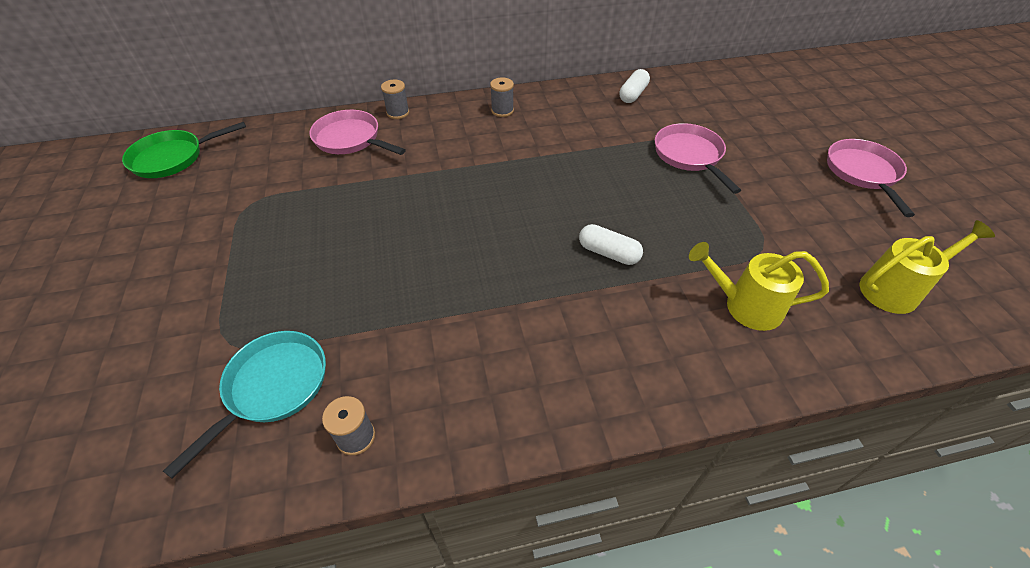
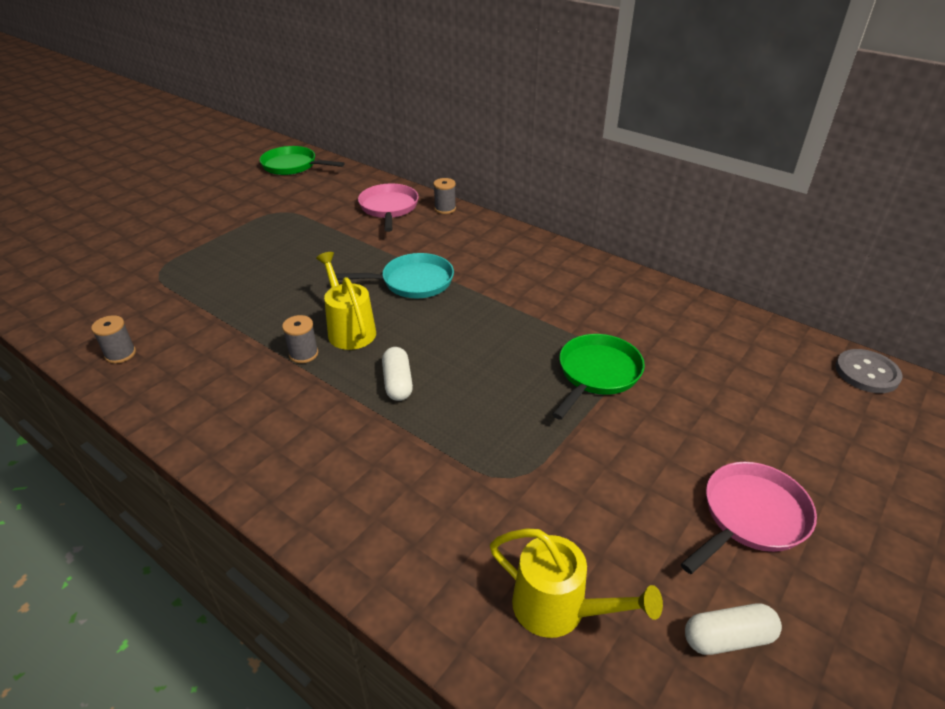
camera: 50 degrees right, 10 degrees down
(273, 387) = (137, 304): turquoise pan -> turquoise pan (413, 282)
(502, 111) = (515, 248): grey spool -> grey spool (303, 354)
(633, 94) = (647, 300): white capsule -> white capsule (728, 638)
(690, 156) = (597, 374): pink pan -> green pan
(744, 306) = (413, 493): yellow watering can -> yellow watering can (349, 329)
(777, 68) = (867, 373): none -> grey button

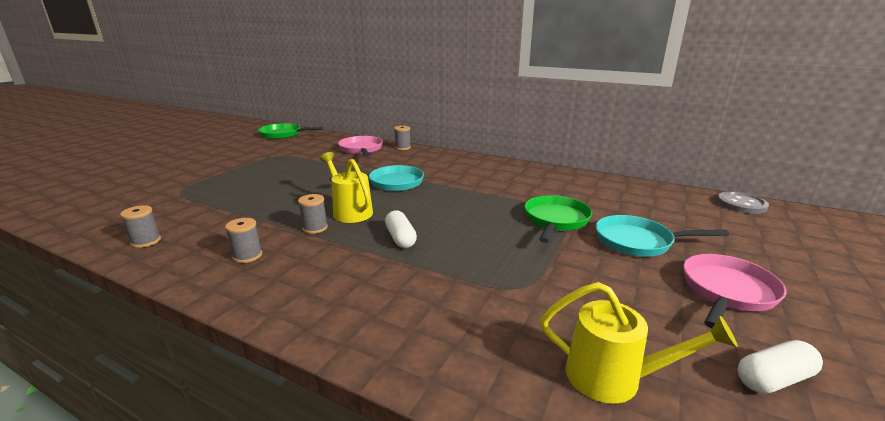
camera: 10 degrees left, 15 degrees down
(224, 390) = (247, 256): none -> grey spool
(684, 423) = (637, 241): none -> turquoise pan

